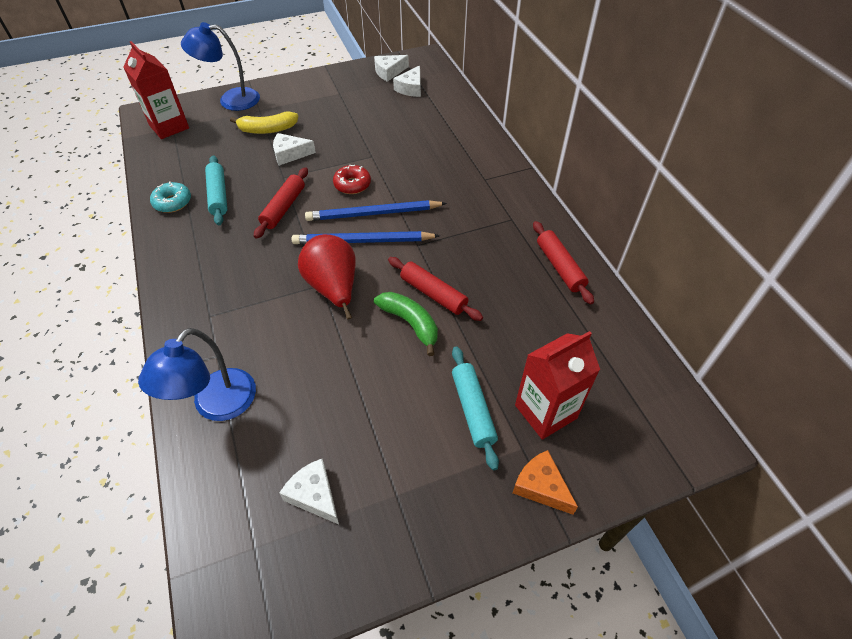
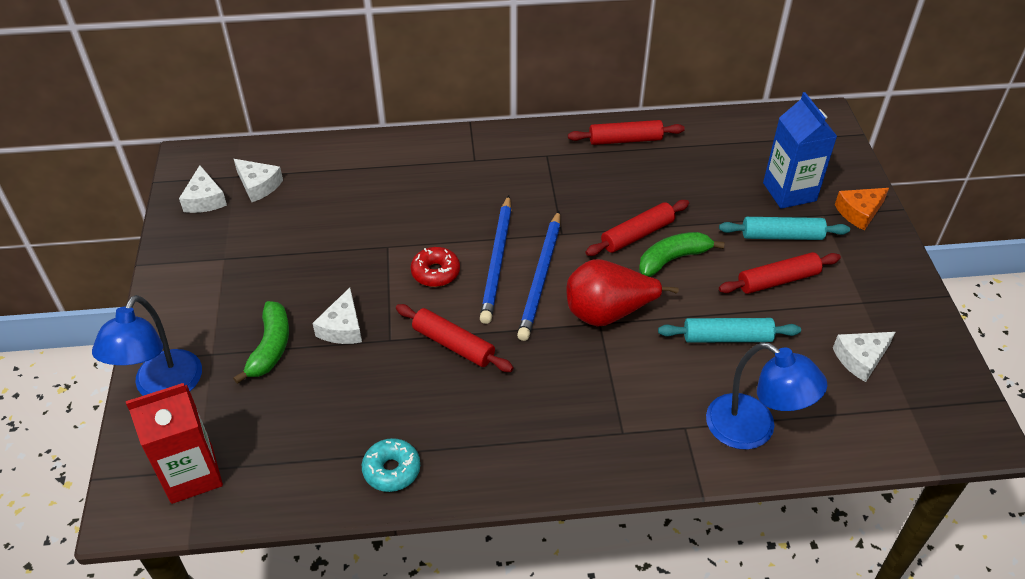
camera: 75 degrees left, 5 degrees down
(218, 195) = (398, 414): turquoise rolling pin -> turquoise rolling pin (727, 337)
(267, 130) = (270, 347): yellow banana -> green banana
(406, 411) = (778, 280): none -> red rolling pin
(545, 411) = (789, 192): red carton -> blue carton

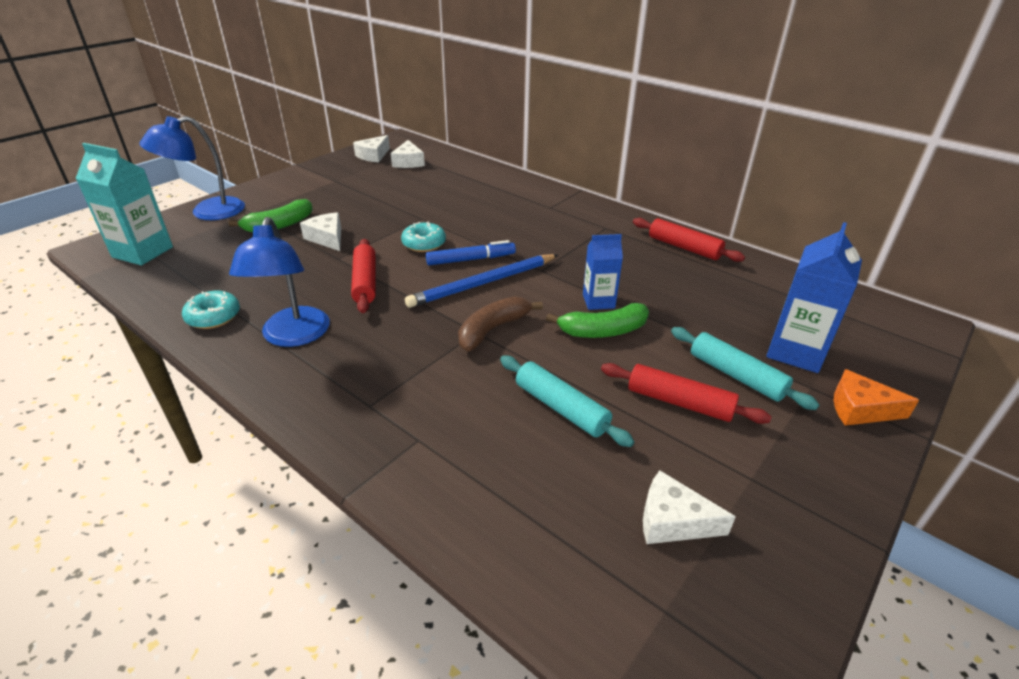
camera: 45 degrees right, 10 degrees down
(192, 474) = (142, 252): red carton -> turquoise carton
(342, 327) = (327, 238): white cheese -> white cheese turned 90 degrees clockwise
(435, 272) = (424, 244): red donut -> turquoise donut
(497, 261) = (471, 259): blue pencil -> blue marker
(608, 313) = (493, 330): red pear -> brown banana
(637, 234) = (598, 301): red rolling pin -> blue carton
(673, 259) = (603, 331): green banana -> green banana turned 150 degrees clockwise
(753, 430) = (468, 488): blue lamp -> blue lamp (293, 336)

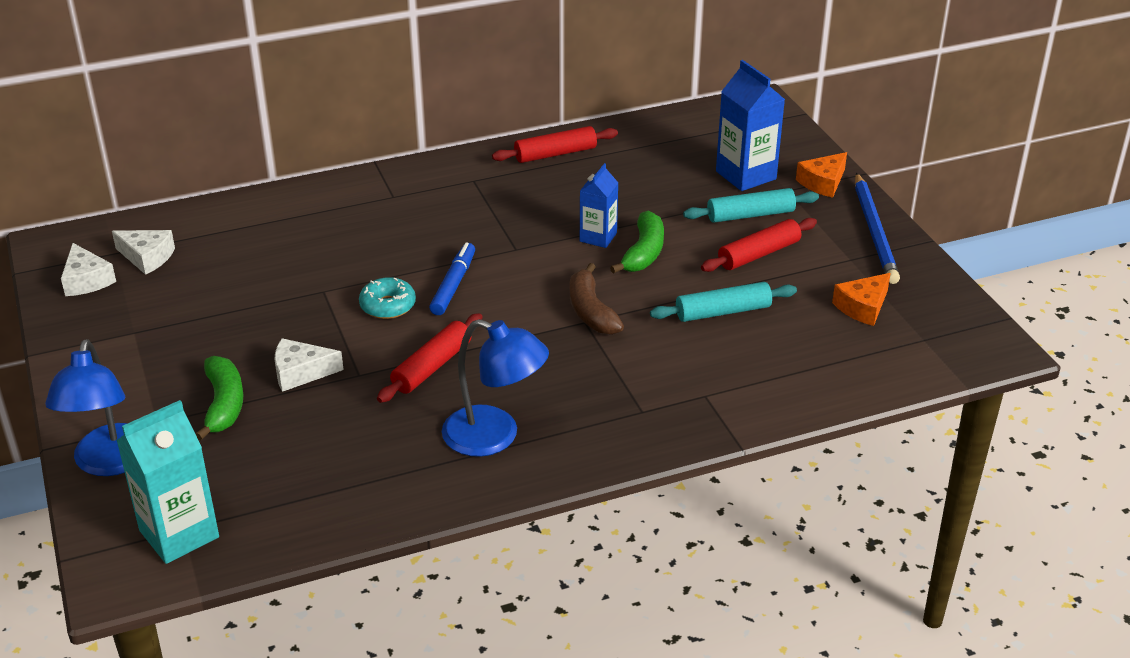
camera: 60 degrees left, 0 degrees up
(213, 317) = (405, 488): turquoise donut -> none
(365, 282) = (432, 367): red rolling pin -> red rolling pin turned 75 degrees counterclockwise
(483, 283) = (507, 292): blue pencil -> blue pencil (874, 231)
(673, 521) = (863, 307): white cheese -> orange cheese

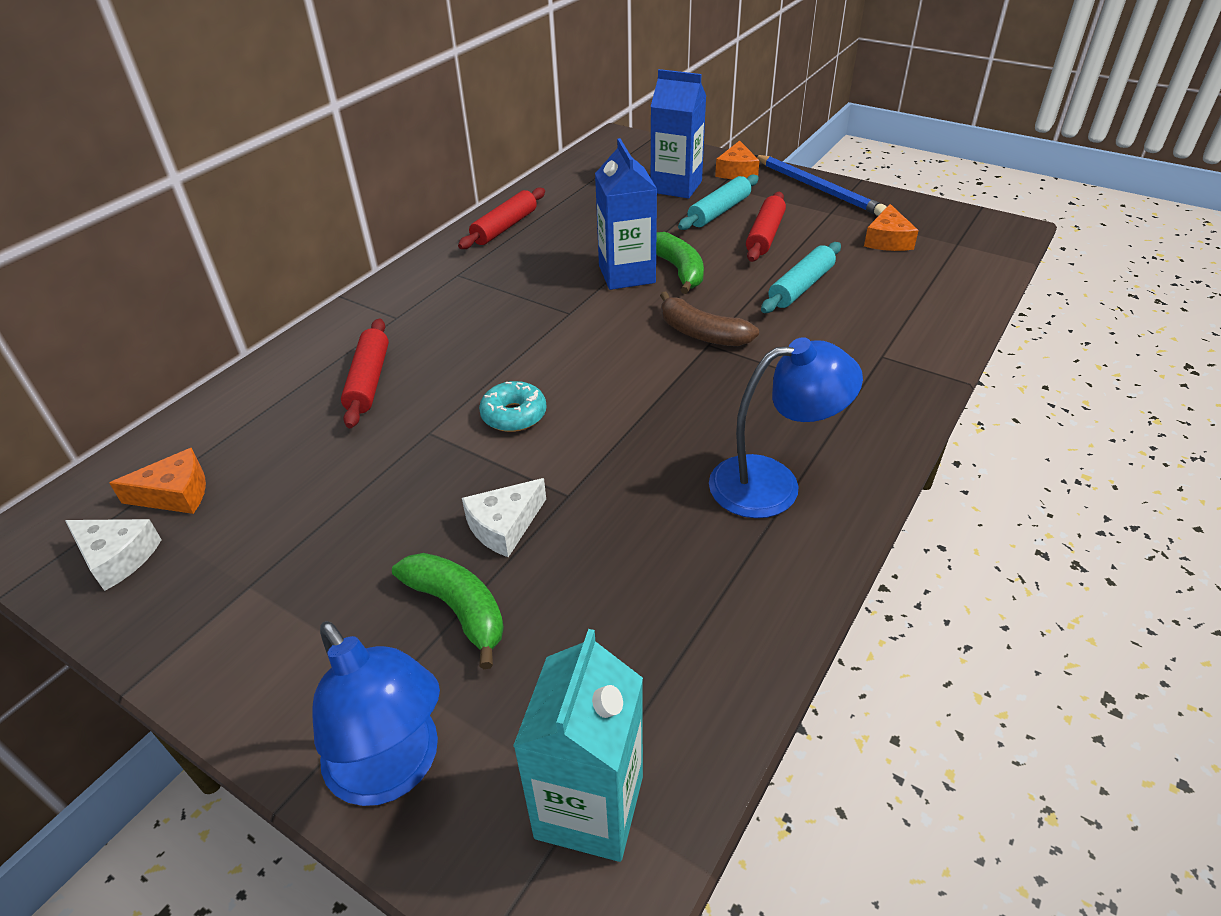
camera: 35 degrees left, 5 degrees up
(147, 257) = (175, 494): white cheese -> orange cheese
(432, 367) = (630, 450): red rolling pin -> red rolling pin (369, 381)
(453, 285) = (553, 367): blue marker -> none
(598, 237) = (627, 274): blue carton -> blue carton, size x1.60

